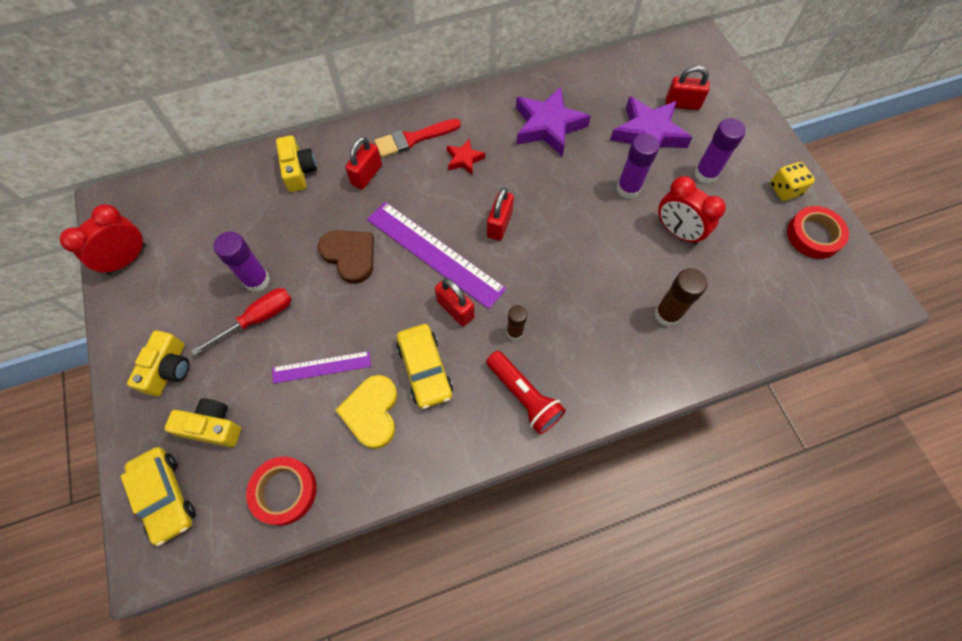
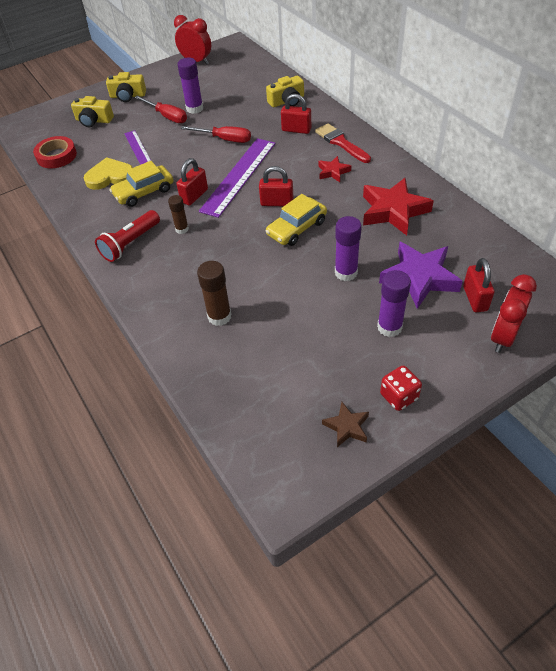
camera: 80 degrees right, 15 degrees down
(165, 496) = (53, 117): yellow car -> yellow car (297, 228)
(212, 427) = (94, 120): yellow camera -> yellow camera turned 105 degrees clockwise
(350, 256) = (224, 139): brown heart -> red screwdriver
(548, 126) = (393, 211): purple star -> red star
(677, 232) = (310, 313): red clock -> red clock (503, 337)
(784, 190) = (399, 396): yellow dice -> red dice
(813, 235) = (347, 427): red tape -> brown star

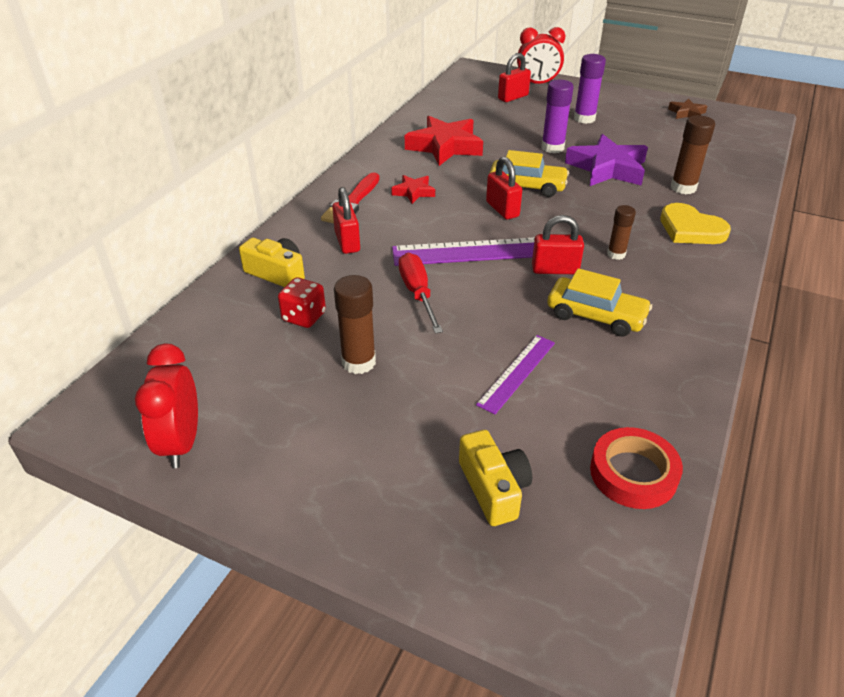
camera: 125 degrees left, 10 degrees down
(110, 176) = (605, 368): yellow heart -> yellow heart (690, 229)
(128, 96) = (375, 485): yellow camera -> none
(130, 243) = (683, 281): red flashlight -> none
(167, 116) = (404, 385): red screwdriver -> none
(194, 108) = (358, 362): purple glue stick -> brown glue stick
(399, 396) = (637, 104): red dice -> red dice (304, 317)
(419, 278) = (518, 119): purple star -> purple star (607, 168)

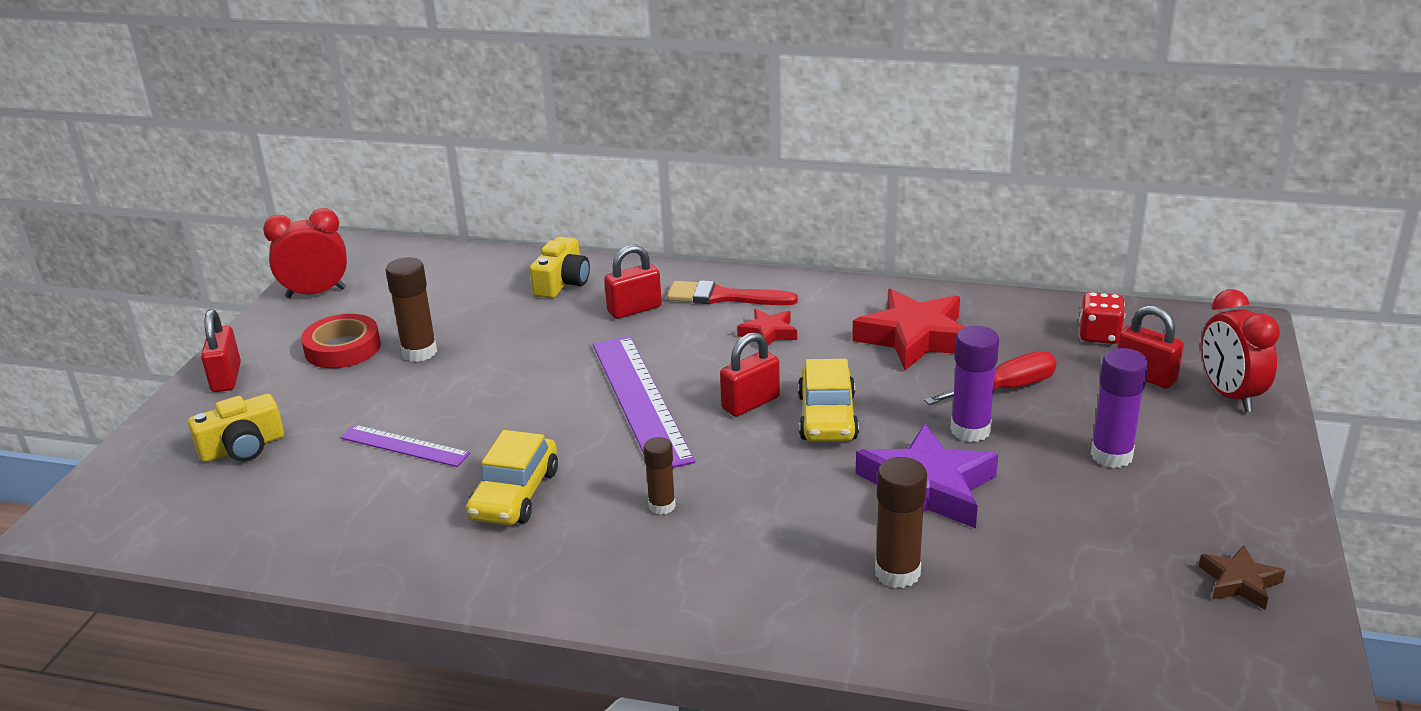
camera: 80 degrees right, 10 degrees down
(304, 317) = (489, 311): red dice -> red dice (1099, 335)
(417, 294) = (540, 368): red screwdriver -> red screwdriver (1004, 389)
(555, 270) = (610, 457): red padlock -> red padlock (226, 378)
(633, 473) = (249, 530): red tape -> red tape (343, 348)
(690, 229) = (758, 579): yellow heart -> none

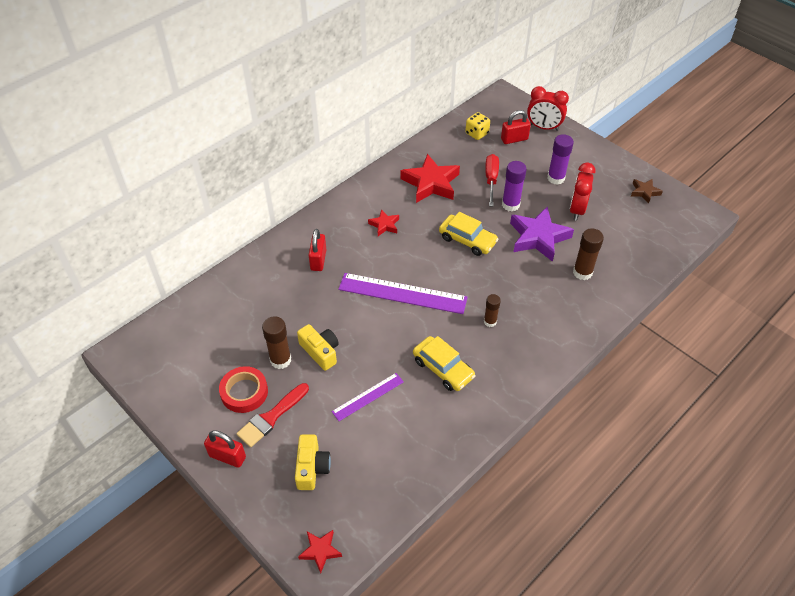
camera: 60 degrees left, 20 degrees up
(99, 508) = (320, 551): none -> red star
(316, 293) = (164, 385): red clock -> red clock (577, 210)
(562, 283) = (263, 275): yellow camera -> yellow camera (320, 351)
(724, 297) = (338, 224): red brush -> red brush (271, 417)
(750, 403) = (436, 258): red padlock -> none
(1099, 335) = (477, 133): red dice -> yellow dice

